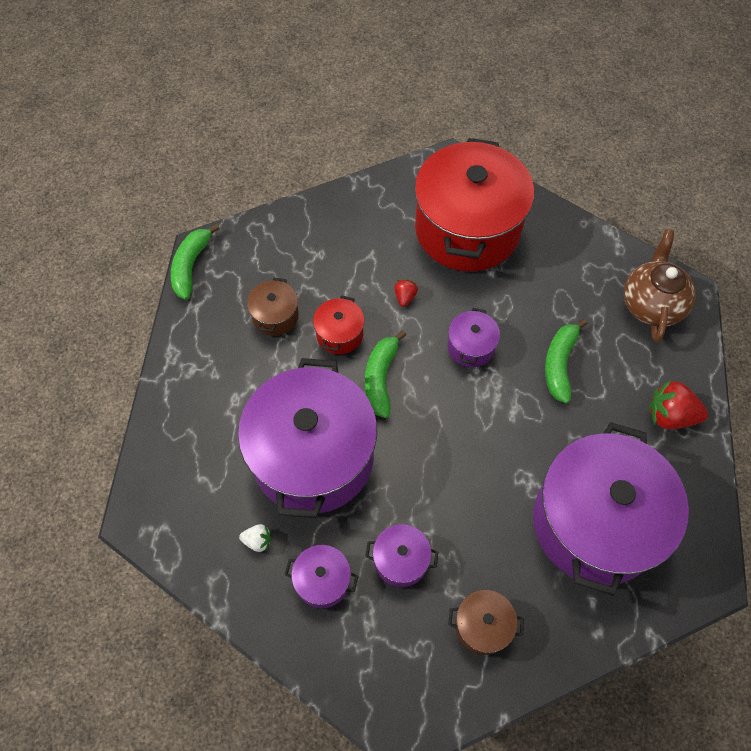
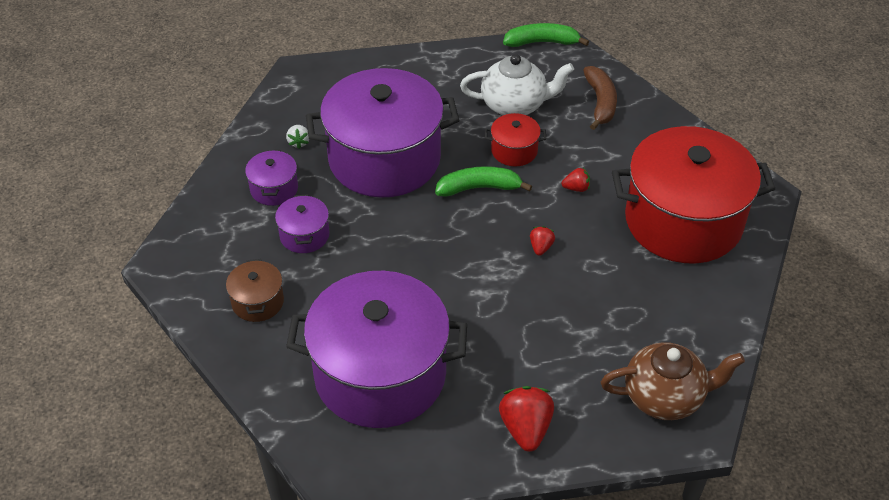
camera: 75 degrees right, 15 degrees down
(275, 316) = (514, 105): brown pot -> white teapot
(298, 243) = (600, 102): none -> brown banana
(471, 347) = (541, 247): purple pot -> red strawberry
(559, 364) = (550, 322): green banana -> none

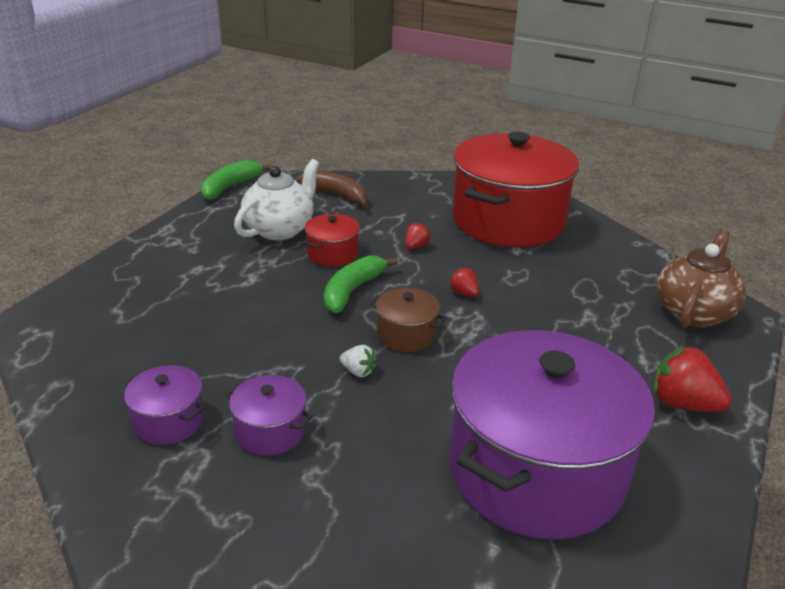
camera: 55 degrees left, 15 degrees down
(257, 302) = (328, 524): brown pot -> brown pot (406, 334)
(299, 142) = (129, 369): white strawberry -> white strawberry (358, 371)
(384, 159) = (239, 325): purple pot -> none

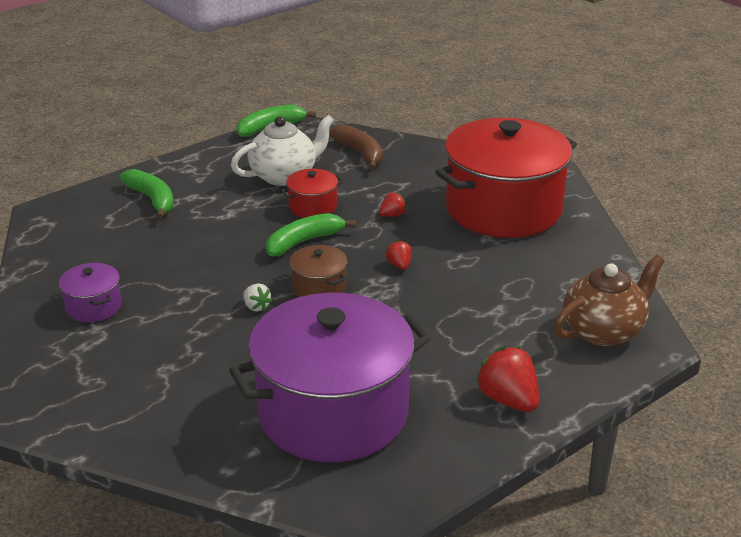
camera: 25 degrees right, 0 degrees up
(154, 281) = (152, 199): none -> green banana
(270, 431) = (158, 332): purple pot -> none

